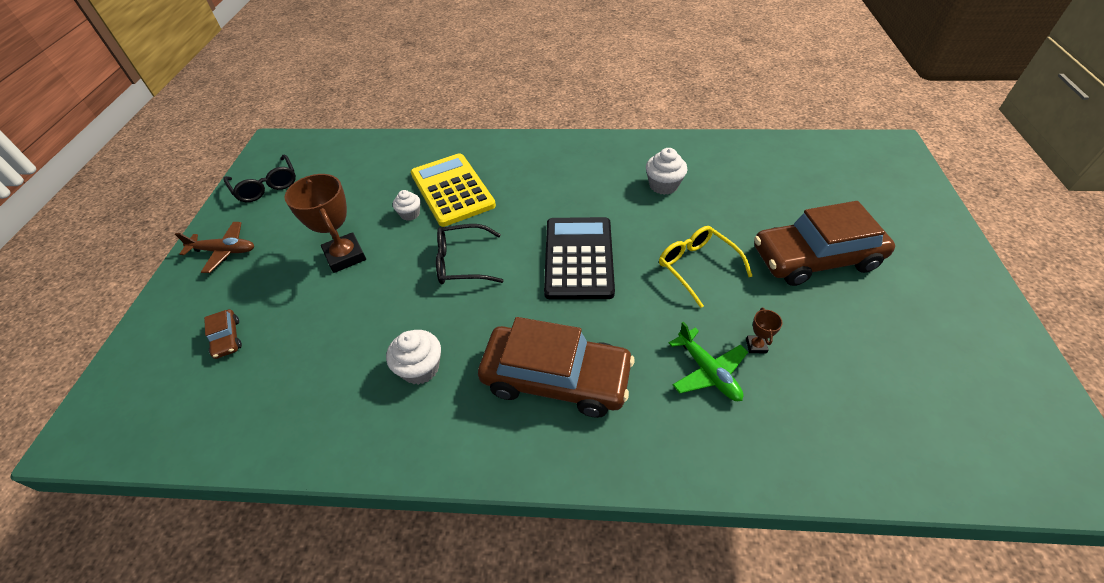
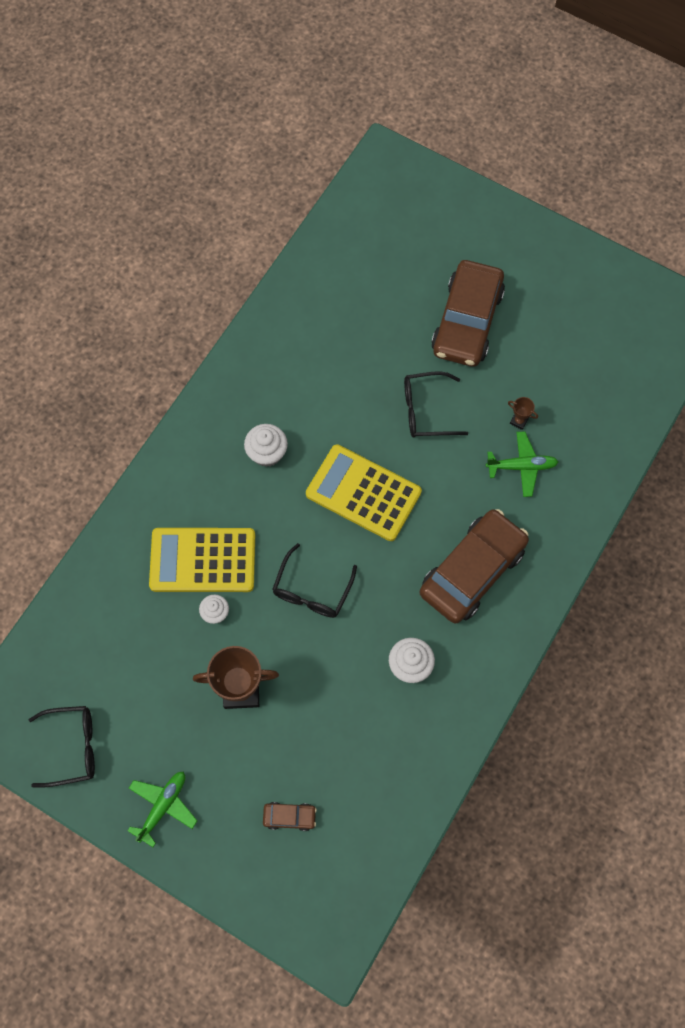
camera: 65 degrees left, 20 degrees up
(224, 251) = (163, 806): brown plane -> green plane
(579, 258) = (363, 493): black calculator -> yellow calculator
(663, 185) = (316, 373): white cupcake -> white cupcake (267, 453)
(697, 267) = (426, 410): yellow glasses -> black glasses

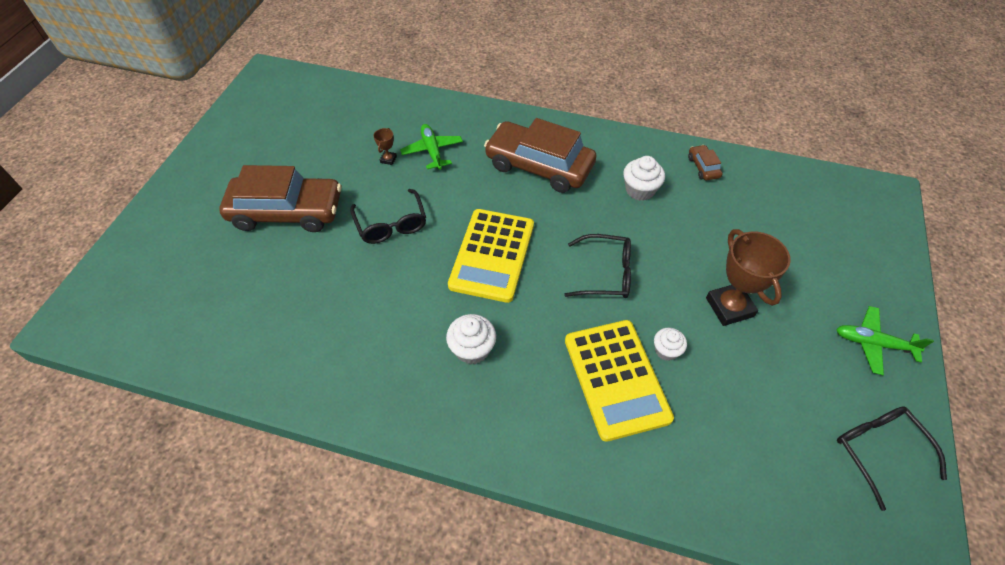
camera: 105 degrees left, 15 degrees down
(289, 817) = (813, 243): brown car -> brown car (703, 167)

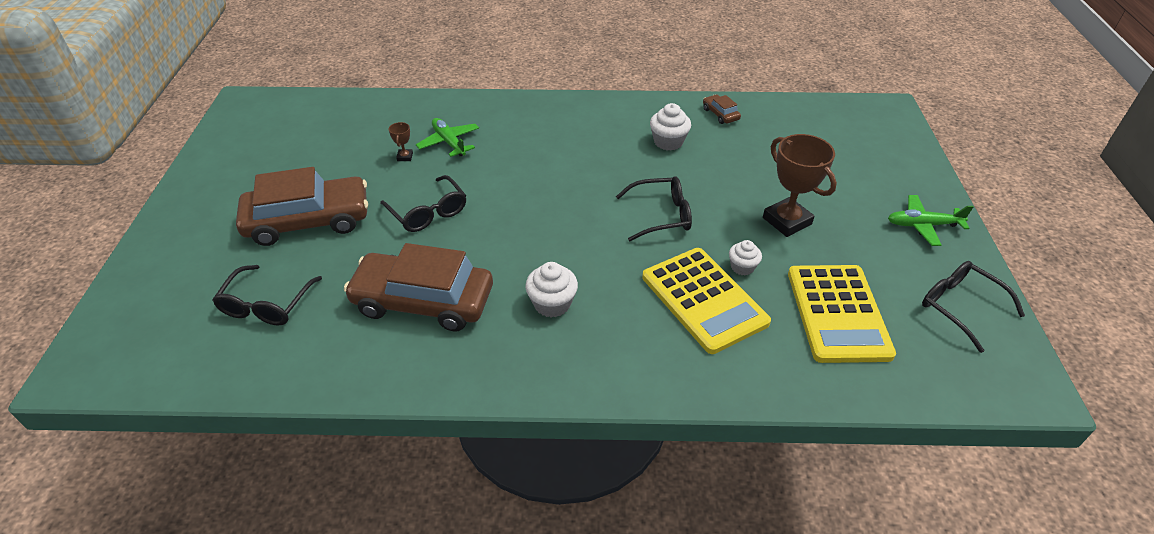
camera: 15 degrees left, 10 degrees down
(229, 292) = (267, 304): none -> black glasses
(492, 255) = (543, 220): yellow calculator -> yellow calculator (837, 313)
(539, 166) = (563, 138): brown car -> brown car (423, 301)

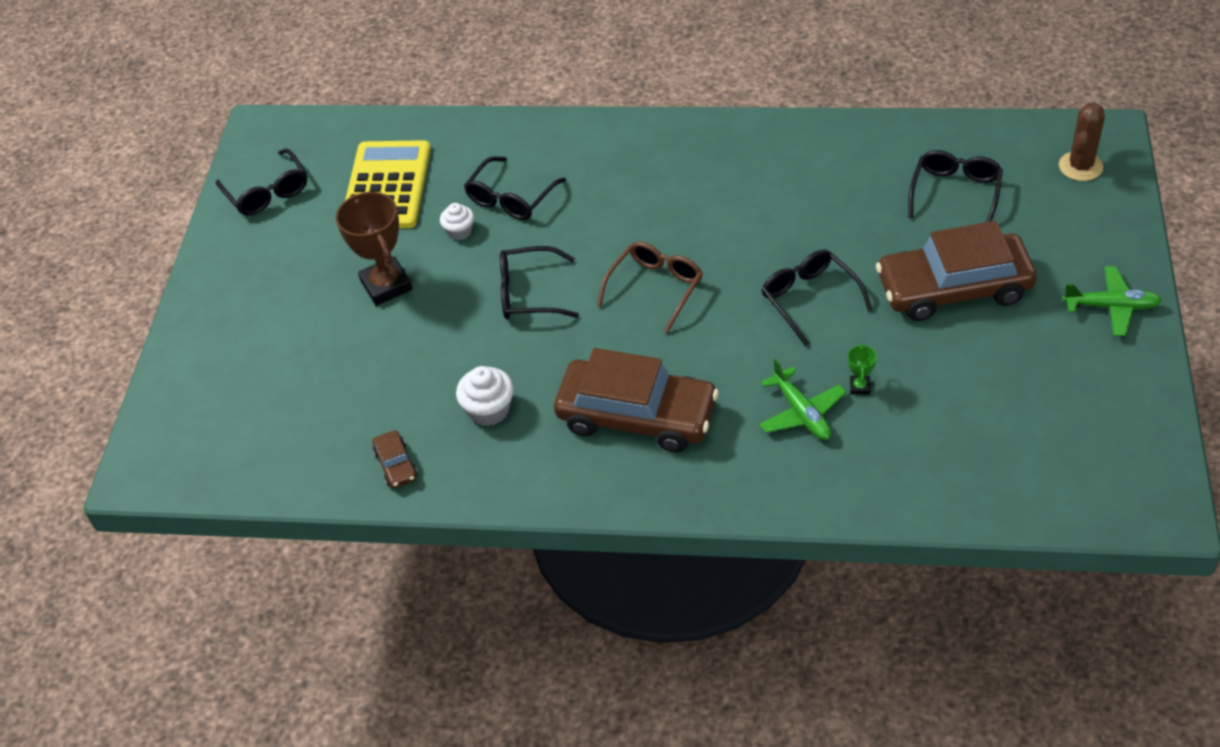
camera: 170 degrees left, 5 degrees up
(128, 333) = (1080, 166): none -> brown cactus
(405, 157) = (859, 387): brown trophy -> green trophy
(423, 301) = (794, 196): brown car -> brown car (637, 415)
(552, 304) = (663, 194): white cupcake -> none
(555, 219) = (655, 288): none -> brown glasses
(704, 300) = (511, 198): yellow calculator -> black glasses
(922, 225) = (237, 279): green plane -> green plane (1111, 307)

